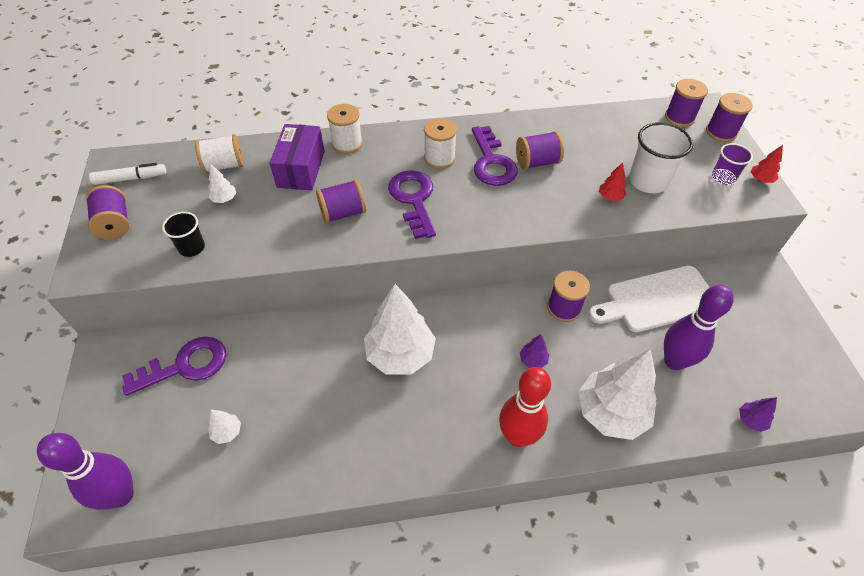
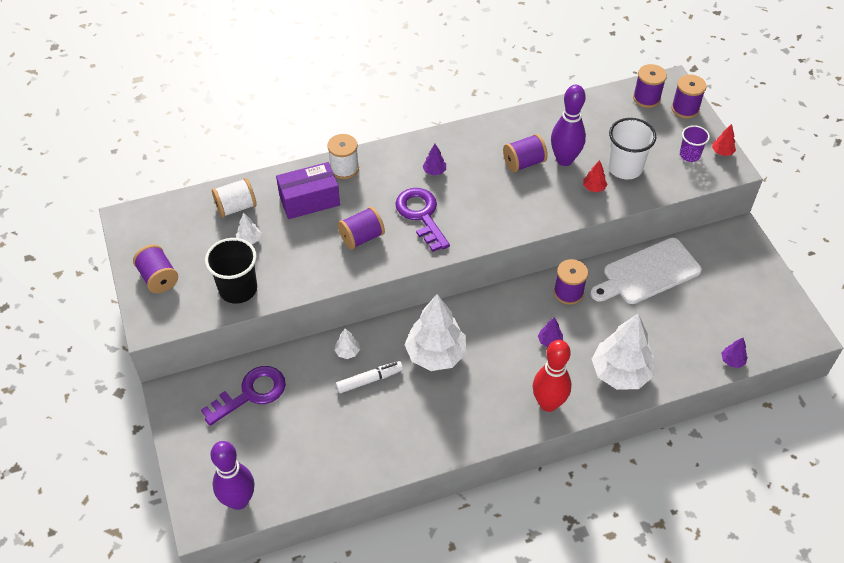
camera: 10 degrees left, 0 degrees up
(131, 179) = (153, 233): white marker -> white marker (369, 380)
(192, 248) = (238, 289): black cup -> black cup, size x1.66
(227, 432) = (308, 440): white tree -> white tree (347, 352)
(301, 169) = (309, 200): purple box -> purple box turned 75 degrees clockwise
(439, 158) = (434, 171): white spool -> purple tree
(491, 162) = (483, 169): purple key -> none
(674, 361) = (667, 323): purple bowling pin -> purple bowling pin (564, 160)

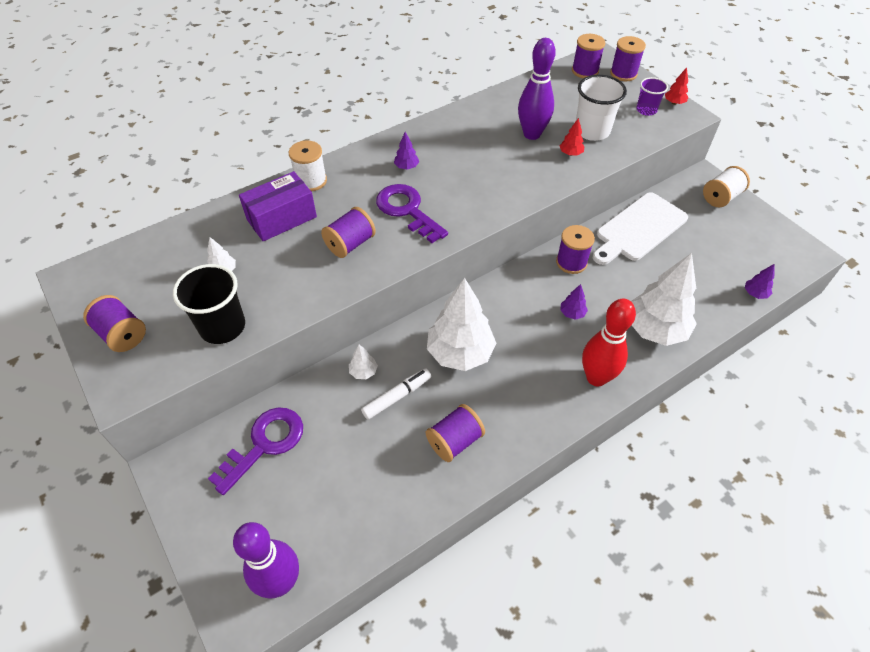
camera: 15 degrees left, 0 degrees up
(236, 207) = (200, 240): white spool -> white spool (721, 197)
(524, 163) = (493, 144): purple spool -> purple spool (454, 441)

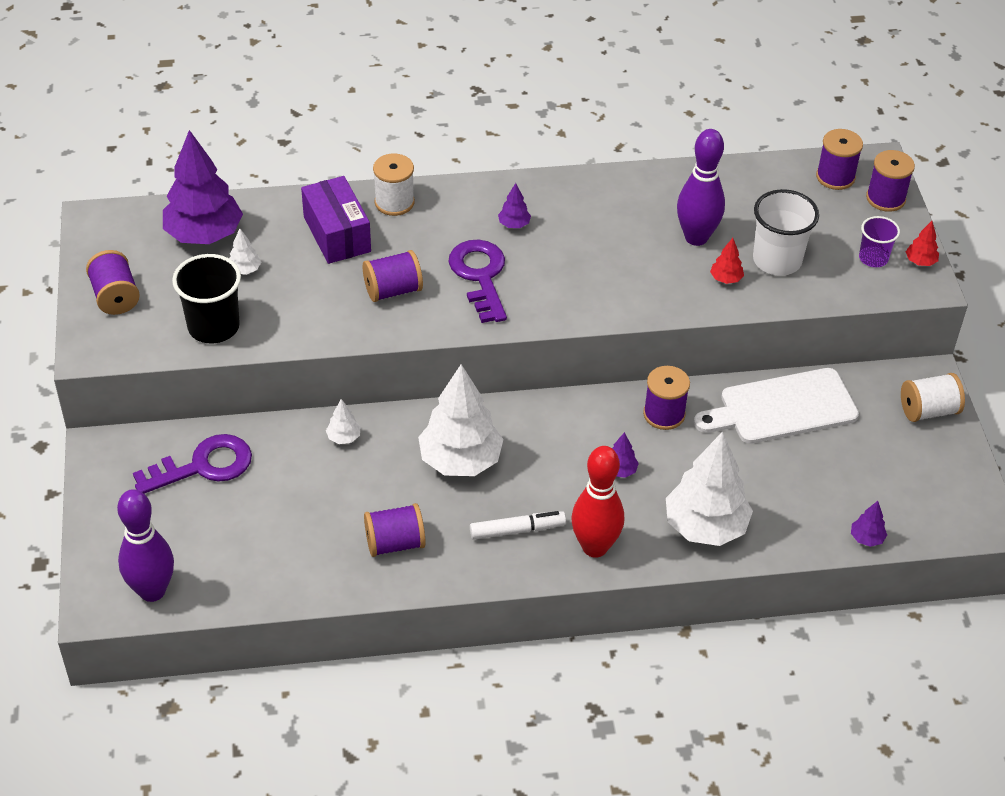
camera: 25 degrees right, 5 degrees down
(174, 256) = (204, 235): none -> purple tree
(281, 218) = (337, 234): purple box -> purple box turned 75 degrees clockwise
(397, 397) = (363, 476): white marker -> white marker (517, 530)

